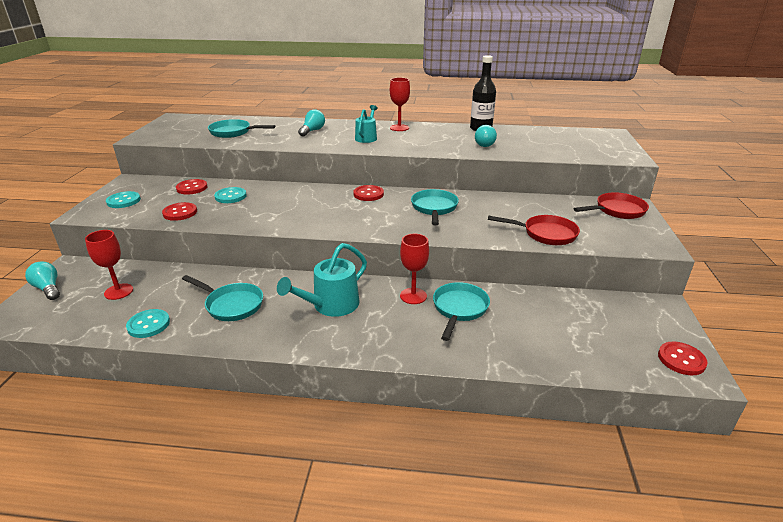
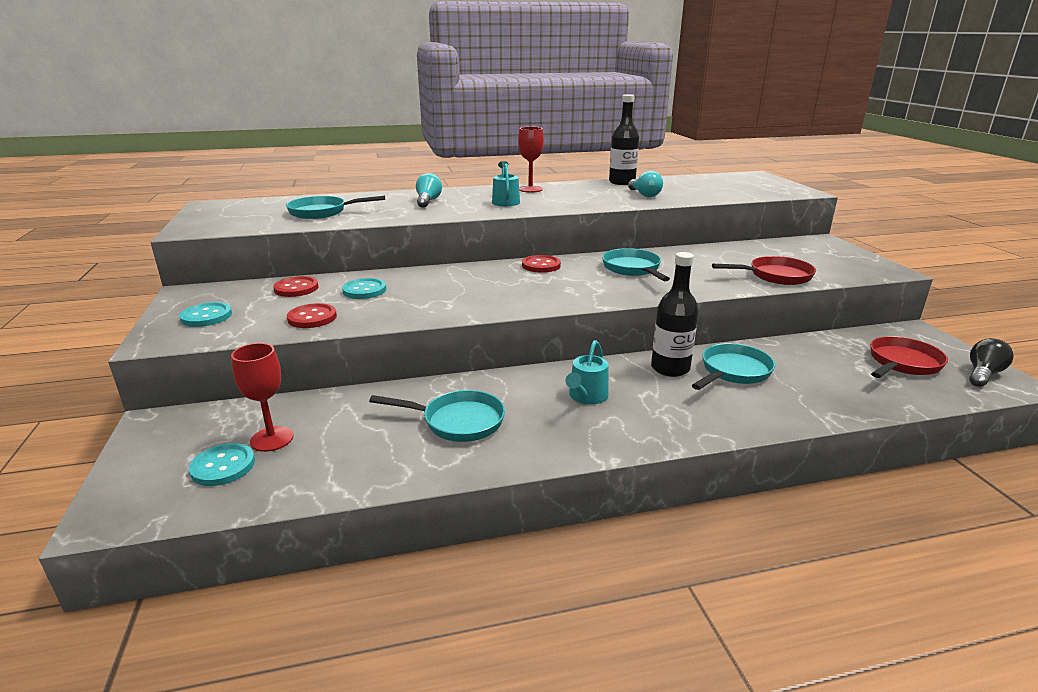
camera: 20 degrees left, 5 degrees down
(48, 289) = (146, 458): turquoise light bulb -> none
(148, 324) = (361, 469): turquoise button -> turquoise button (223, 466)
(331, 305) = (586, 396): turquoise watering can -> turquoise watering can, size x0.65
(413, 296) = (670, 368): red goblet -> black bottle
(459, 309) = (733, 372): turquoise pan -> turquoise pan turned 45 degrees clockwise
(617, 210) = (814, 247): red pan -> red pan (902, 363)
(681, 359) = (983, 374): red button -> black light bulb

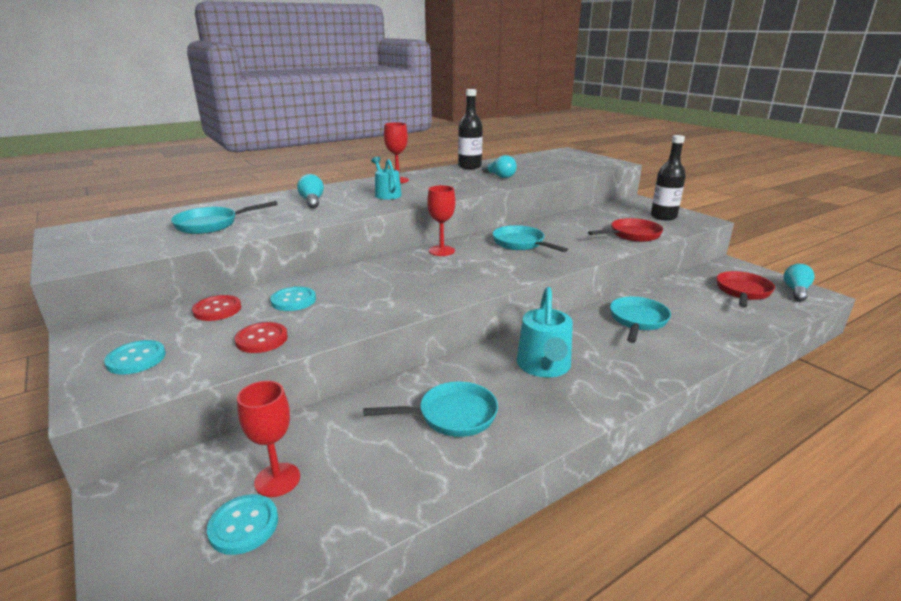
camera: 20 degrees left, 0 degrees up
(541, 265) = (441, 251): red button -> red goblet
(586, 396) = (544, 366): turquoise watering can -> turquoise watering can, size x1.53
(670, 368) = (590, 327): black bottle -> black bottle (663, 217)
(983, 374) = (795, 291): black light bulb -> turquoise light bulb

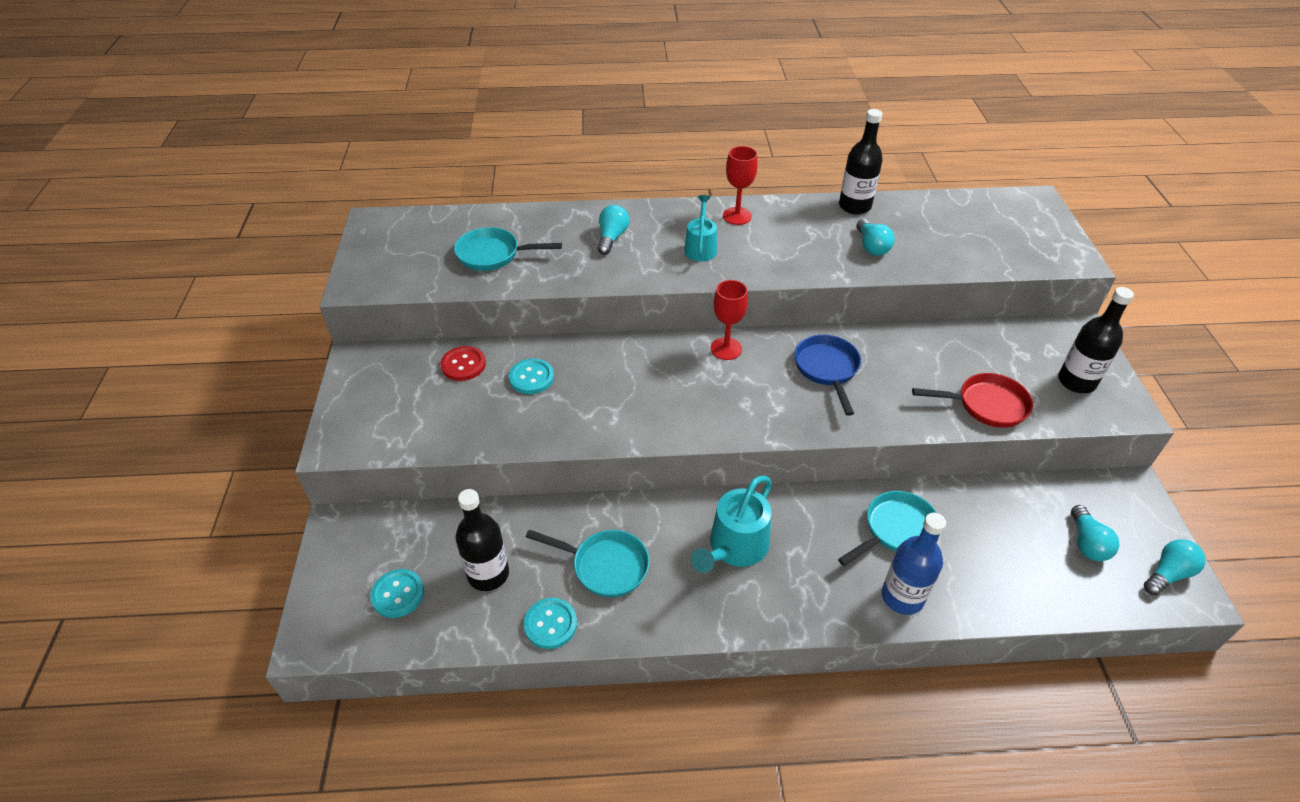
camera: 30 degrees right, 20 degrees up
(136, 359) = (377, 408): turquoise button -> turquoise button (550, 624)
(262, 339) = (477, 424): red button -> none
(277, 480) = (438, 564): red goblet -> none
(341, 465) = (488, 574): none -> black bottle
(521, 244) = (827, 369): turquoise pan -> blue pan
(683, 351) = (902, 597): none -> blue bottle
(742, 292) = (1087, 543): red pan -> turquoise light bulb

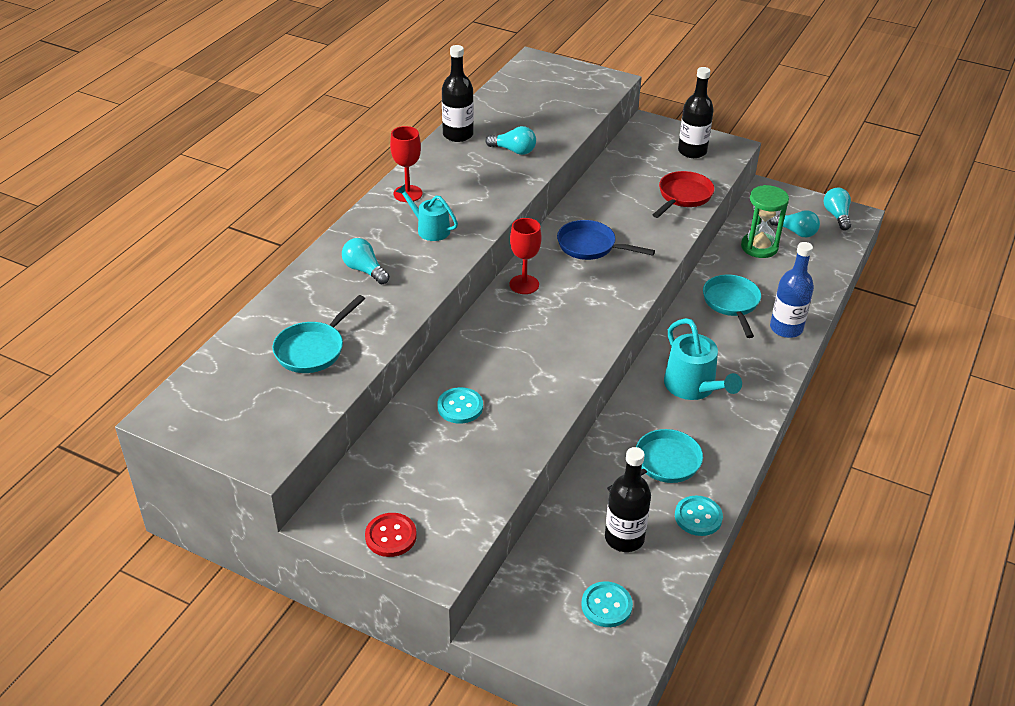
camera: 60 degrees left, 5 degrees down
(463, 365) = (403, 445): red button -> red button (391, 536)
(1020, 518) = (759, 247): none -> green hourglass

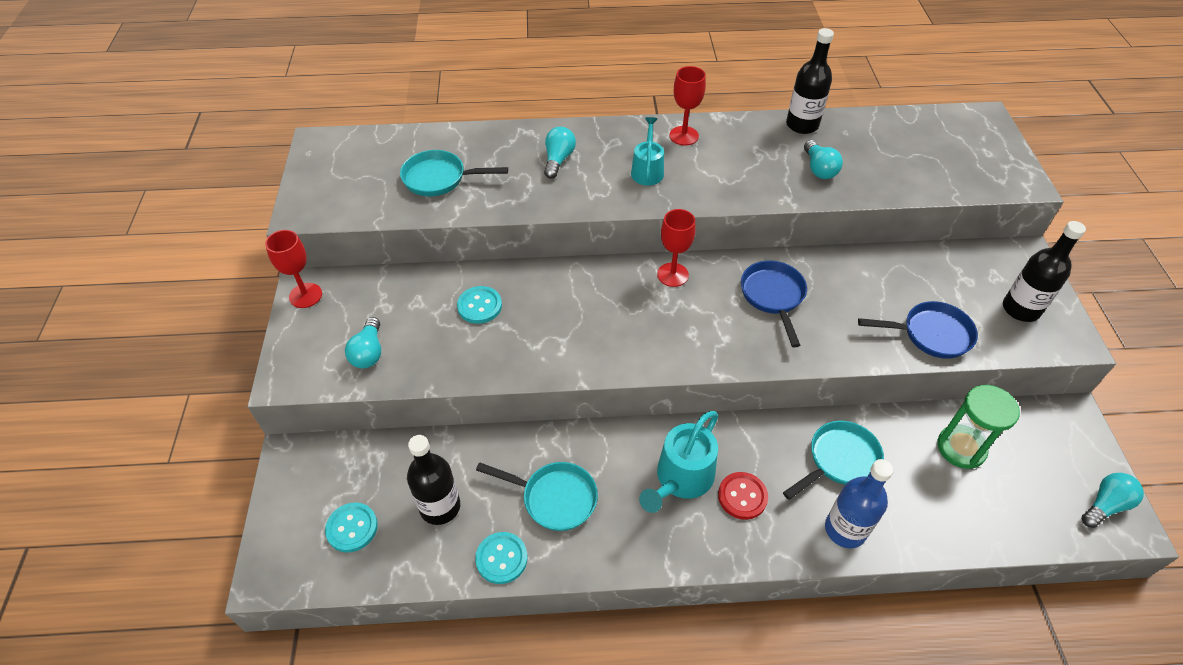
camera: 60 degrees right, 10 degrees up
(338, 523) = (305, 295): none -> red goblet
(391, 536) = (307, 333): red button -> red button (742, 496)
(683, 196) = (931, 334): red pan -> blue pan
(795, 232) = (1026, 473): turquoise light bulb -> turquoise light bulb (369, 352)

